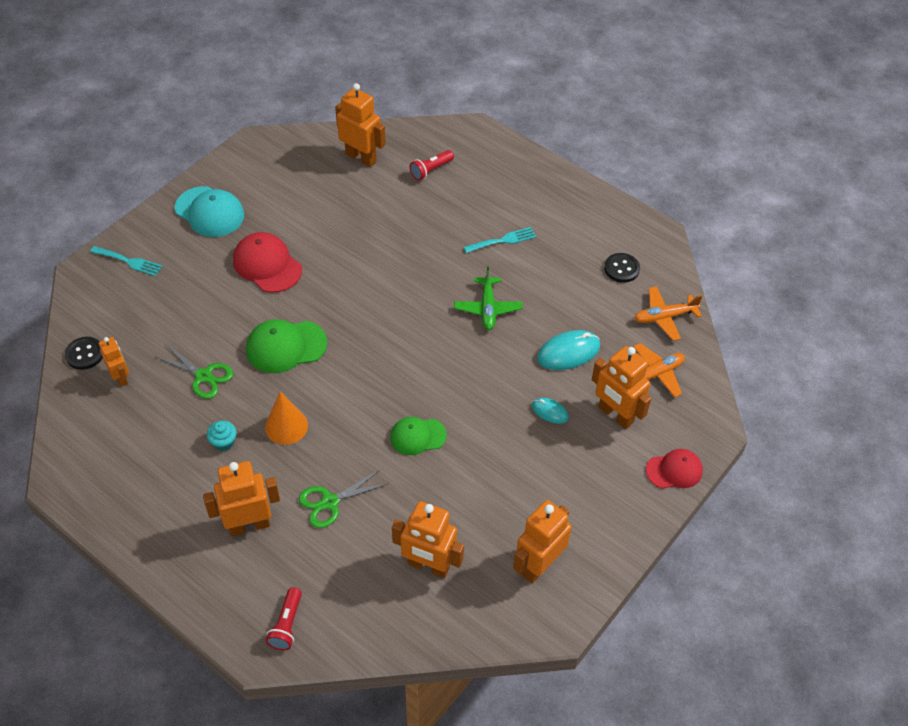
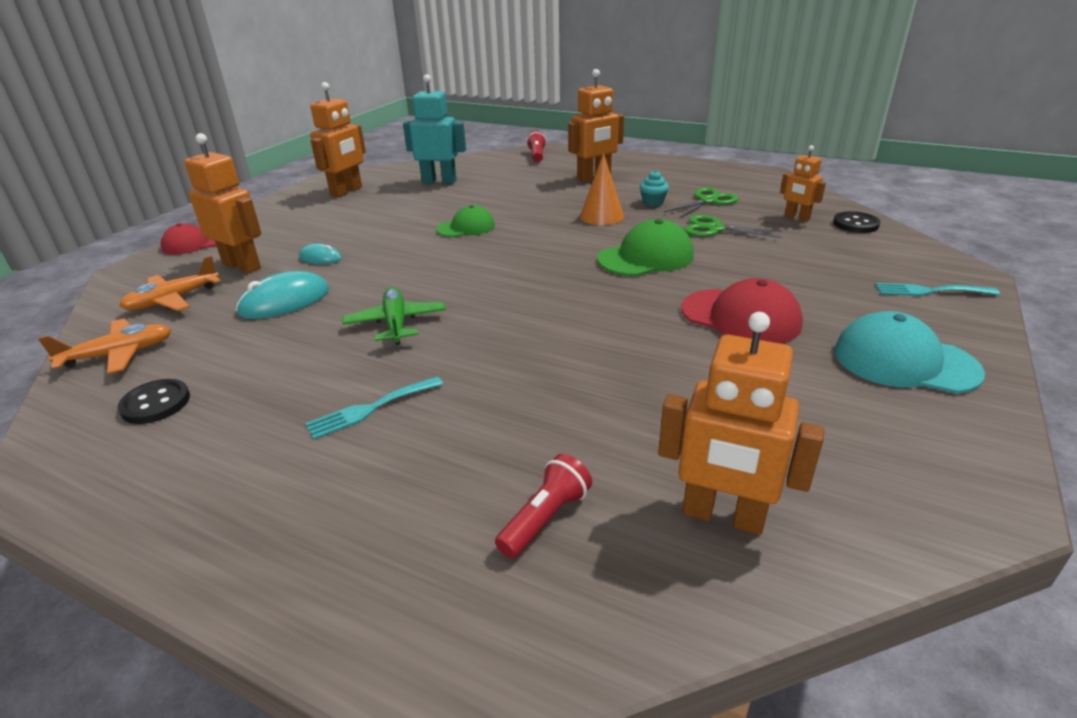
camera: 170 degrees right, 20 degrees down
(330, 502) = (534, 192): green scissors -> green scissors (708, 201)
(428, 566) = (439, 181): orange robot -> turquoise robot

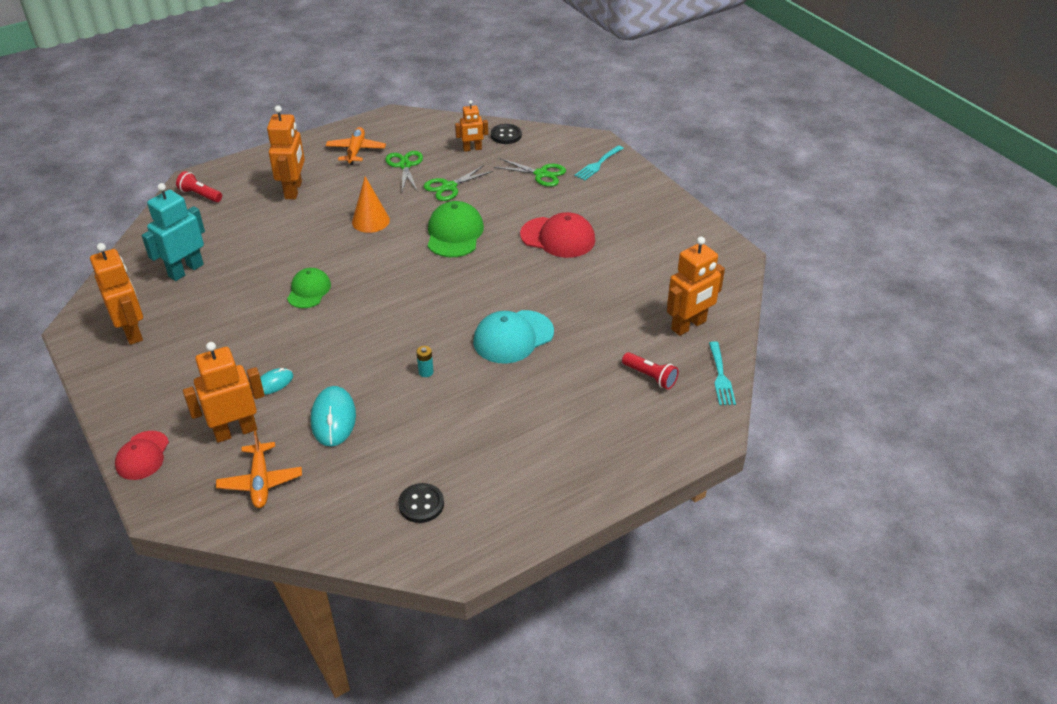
camera: 60 degrees left, 10 degrees up
(119, 354) = (329, 520): orange plane -> orange plane (356, 151)
(370, 409) = (515, 409): turquoise fork -> turquoise fork (721, 377)
(396, 323) = (426, 372): green plane -> turquoise battery
(545, 518) = (650, 376): red flashlight -> red flashlight turned 150 degrees clockwise
(653, 202) = (377, 188): turquoise cupcake -> none
(740, 317) = (558, 237): red cap -> red cap turned 45 degrees clockwise
(834, 265) = (541, 174): none -> green scissors
(904, 361) = (642, 213): turquoise cap -> turquoise cap (513, 337)

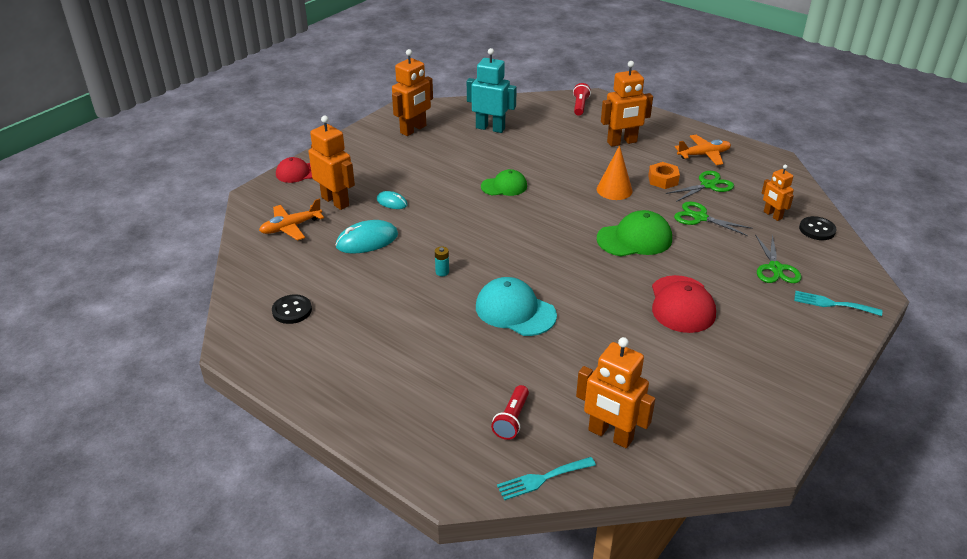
camera: 70 degrees right, 5 degrees down
(377, 187) = (663, 180): none -> orange nut

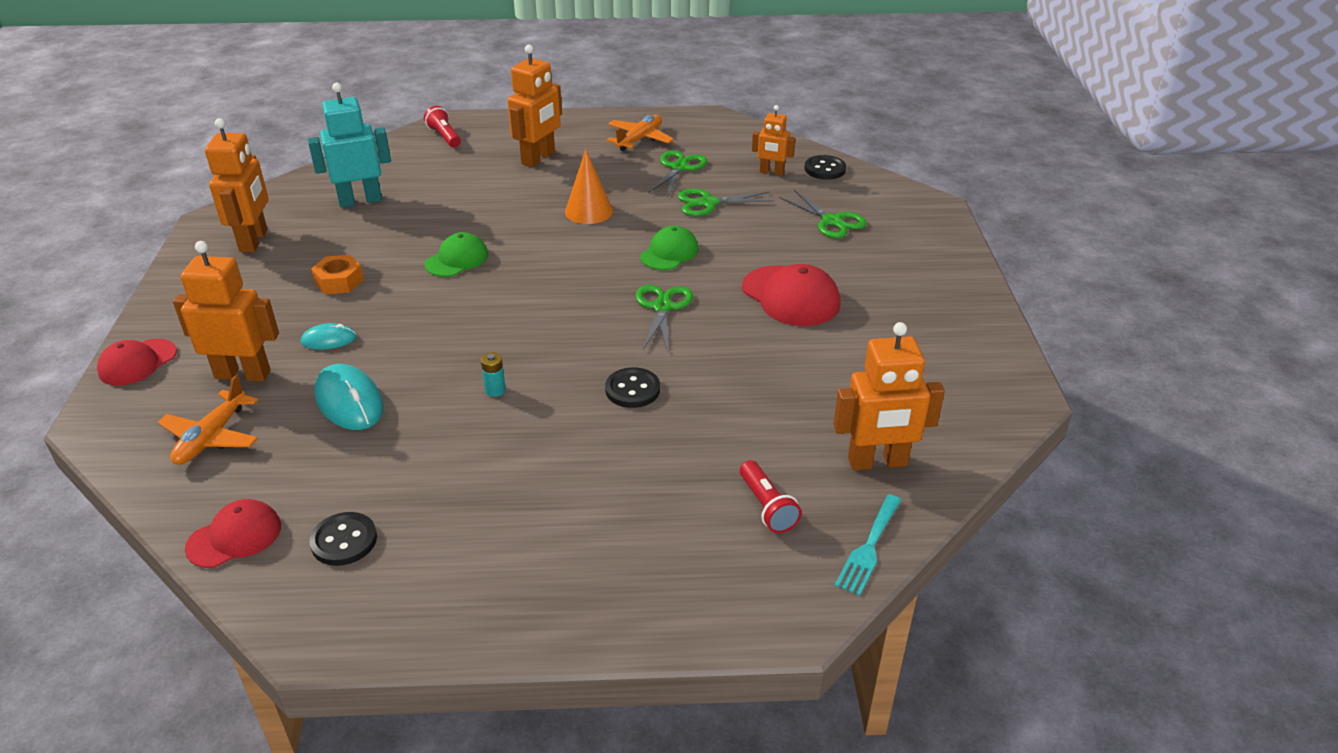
camera: 40 degrees left, 0 degrees up
(252, 281) = (234, 537): none -> red cap
(367, 240) = (349, 401): turquoise mouse -> turquoise mouse turned 60 degrees counterclockwise
(515, 311) = (632, 390): turquoise cap -> black button
(589, 271) = (662, 307): none -> green scissors
(634, 239) = (669, 253): green cap -> green cap, size x0.66
(663, 180) = (628, 180): orange nut -> orange nut (339, 281)
(832, 304) = (914, 231): turquoise fork -> none

